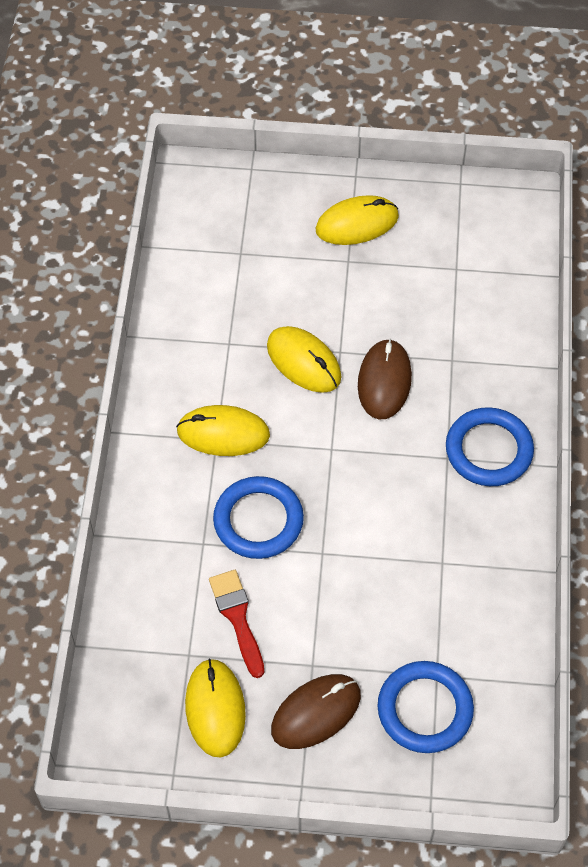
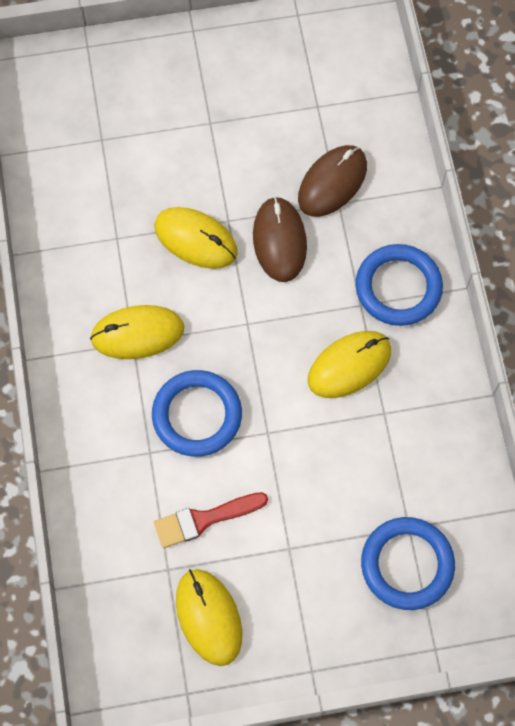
camera: 15 degrees left, 10 degrees up
(237, 617) = (204, 519): red brush -> red brush turned 75 degrees counterclockwise
(316, 712) = (305, 595): brown mouse -> brown mouse (332, 182)
(357, 223) = (208, 81): yellow mouse -> yellow mouse (349, 365)

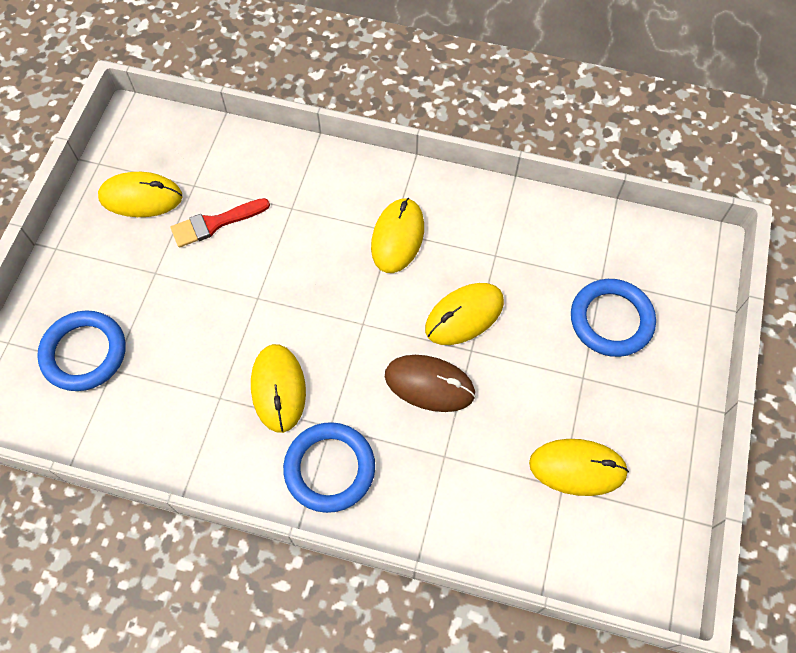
camera: 115 degrees right, 5 degrees down
(197, 415) = (302, 252): blue ring -> blue ring (611, 320)
(204, 519) = (215, 223): red brush -> red brush turned 120 degrees counterclockwise
(296, 100) = (577, 468): none -> yellow mouse
(332, 182) = (469, 460): brown mouse -> none

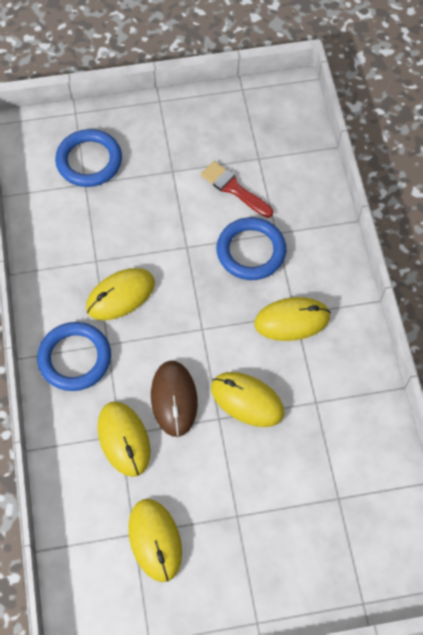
camera: 65 degrees right, 0 degrees up
(141, 197) = (229, 130): yellow mouse -> yellow mouse (124, 439)
(611, 320) = (303, 520): blue ring -> blue ring (251, 251)

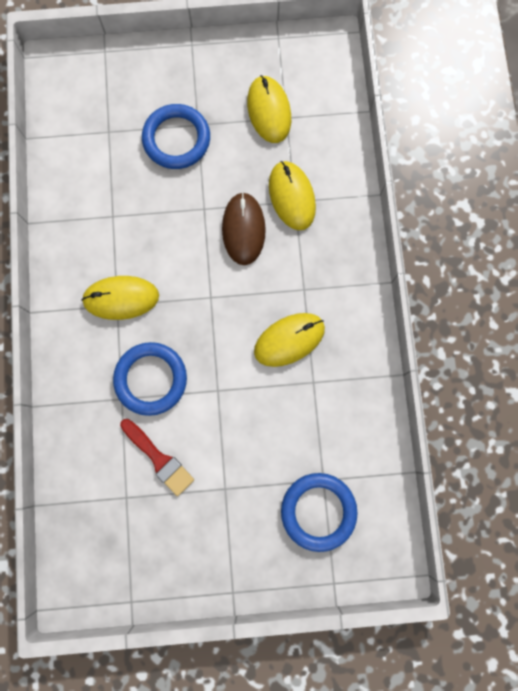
camera: 175 degrees left, 15 degrees up
(75, 358) = (336, 277): blue ring -> blue ring (176, 139)
(247, 400) = (176, 223): yellow mouse -> none

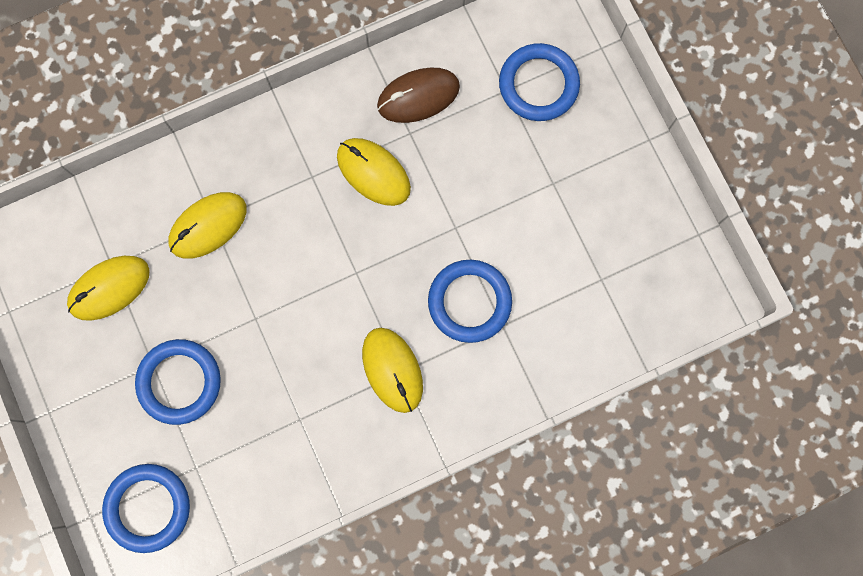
camera: 110 degrees left, 0 degrees up
(93, 91) = (148, 507): none -> blue ring
(159, 459) = (549, 260): red brush -> none
(243, 229) = (265, 265): brown mouse -> brown mouse (418, 96)

